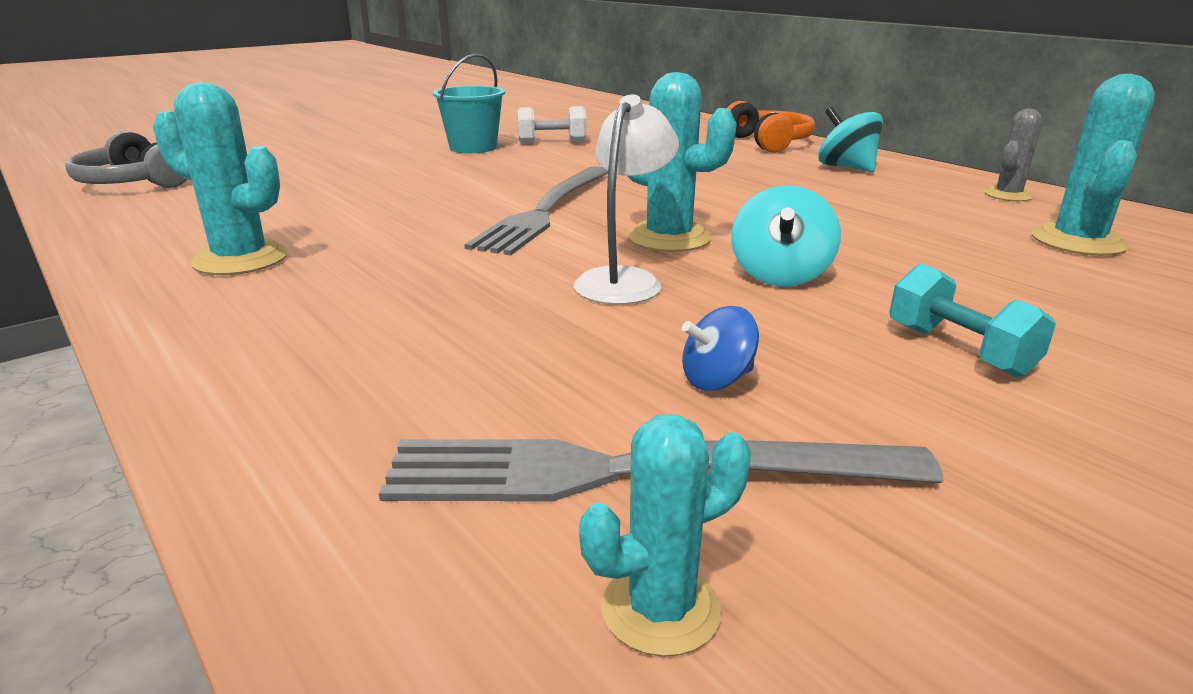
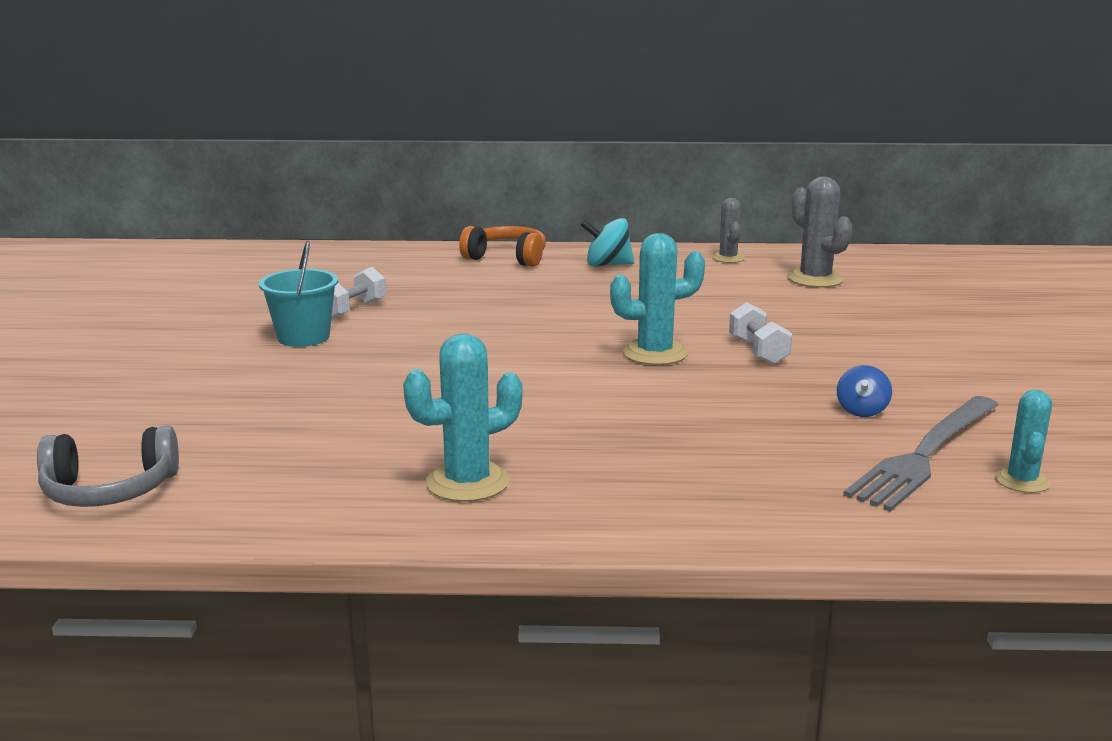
camera: 50 degrees left, 5 degrees down
(545, 211) = (537, 366): grey fork -> none
(624, 280) = (705, 386): white lamp -> none
(780, 275) = (758, 351): turquoise spinning top -> white dumbbell
(959, 350) = (896, 356): turquoise dumbbell -> none
(1078, 241) = (815, 279): turquoise cactus -> grey cactus

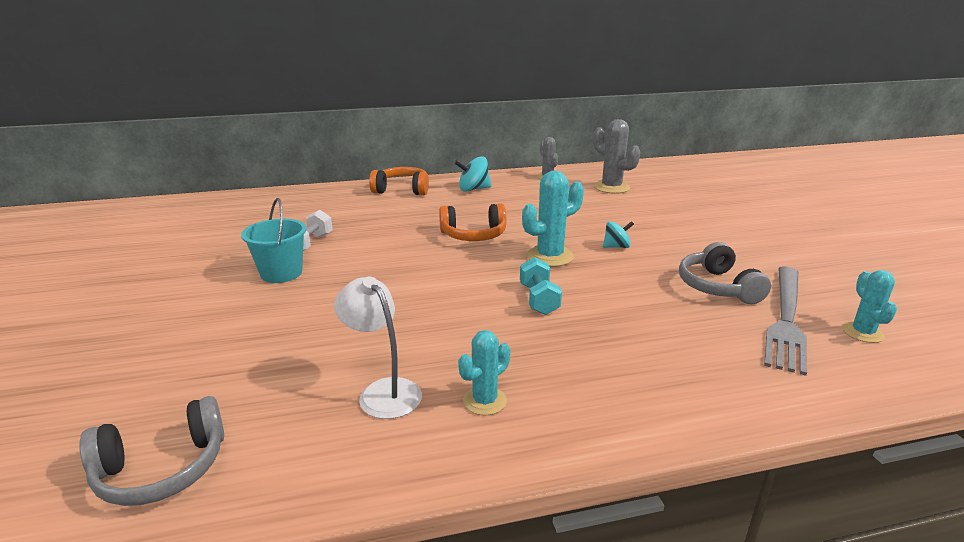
camera: 15 degrees left, 5 degrees up
(359, 459) = (383, 391): none -> white lamp
(467, 482) = (485, 401): turquoise cactus -> turquoise cactus, size x0.63
(569, 320) = (473, 235): none -> orange headphones
(604, 397) = (539, 299): none -> turquoise dumbbell
(758, 351) = (616, 246): white dumbbell -> turquoise spinning top
(862, 410) = (717, 287): blue spinning top -> grey headphones

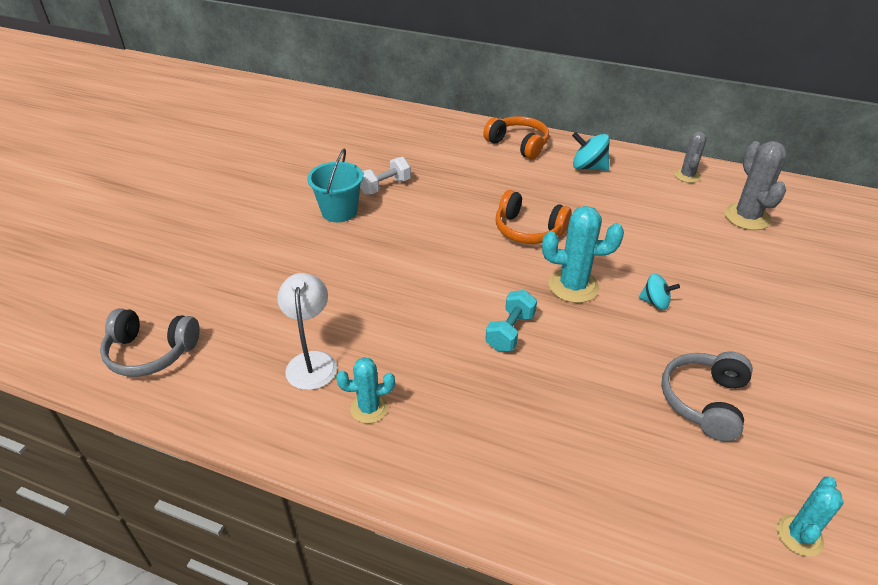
camera: 35 degrees right, 15 degrees up
(786, 319) = (731, 474): grey fork -> none

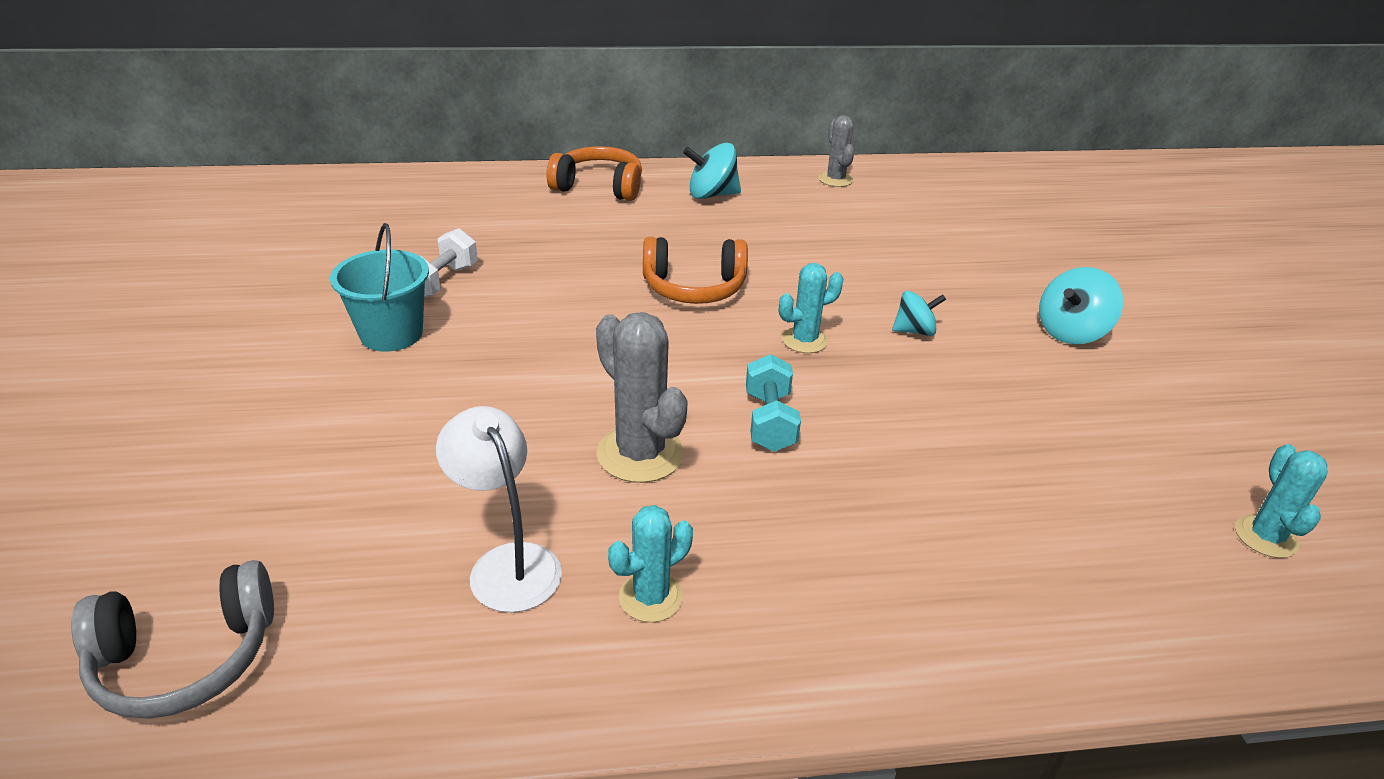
camera: 30 degrees left, 5 degrees down
(573, 286) = (804, 340): turquoise cactus -> turquoise cactus, size x0.63
(704, 401) = (1056, 425): grey headphones -> none
(747, 217) = (935, 210): grey cactus -> grey cactus (640, 454)
(776, 339) = (1071, 332): none -> turquoise spinning top

